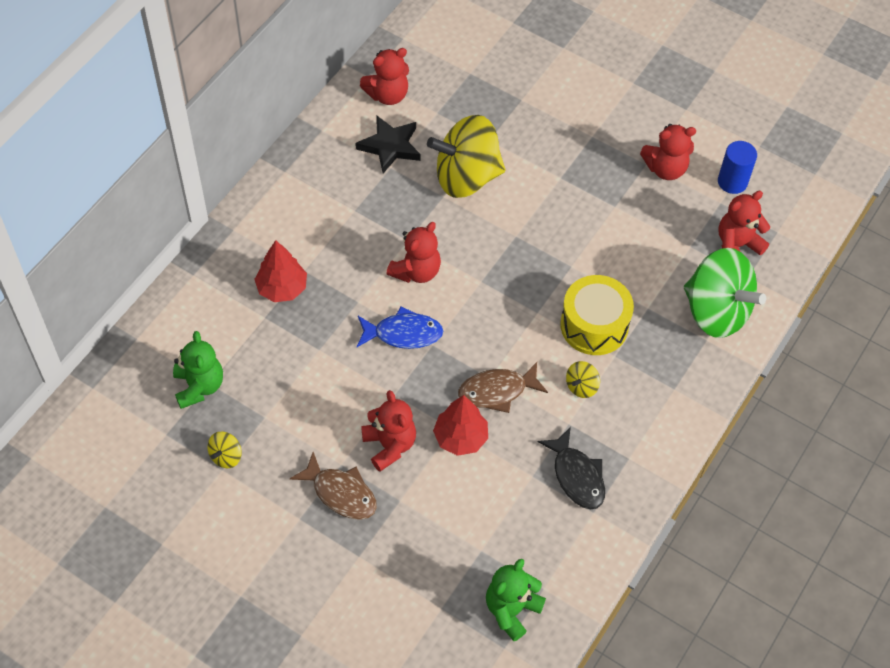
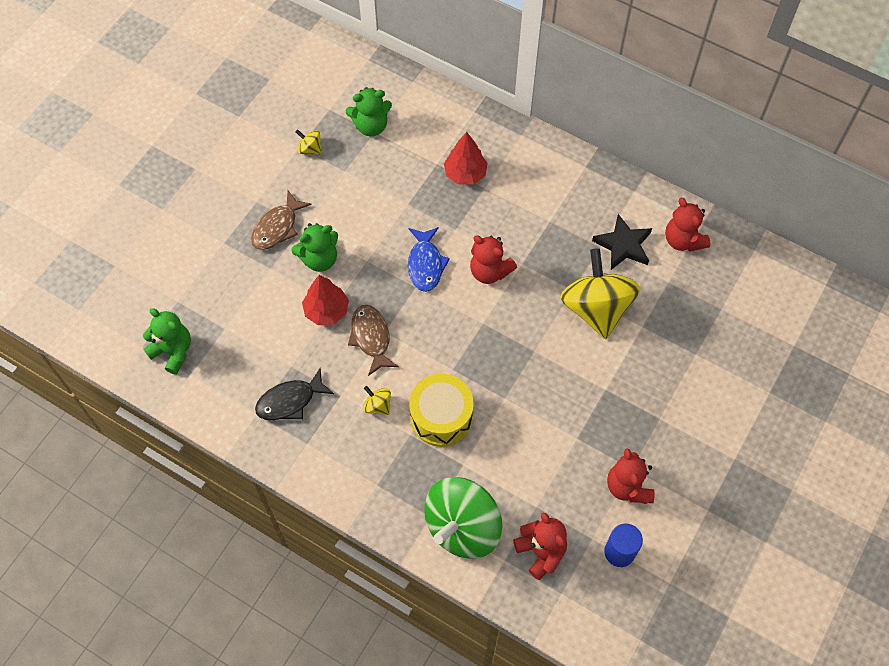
camera: 90 degrees right, 5 degrees up
(389, 445) = (319, 259): red teddy bear -> green teddy bear

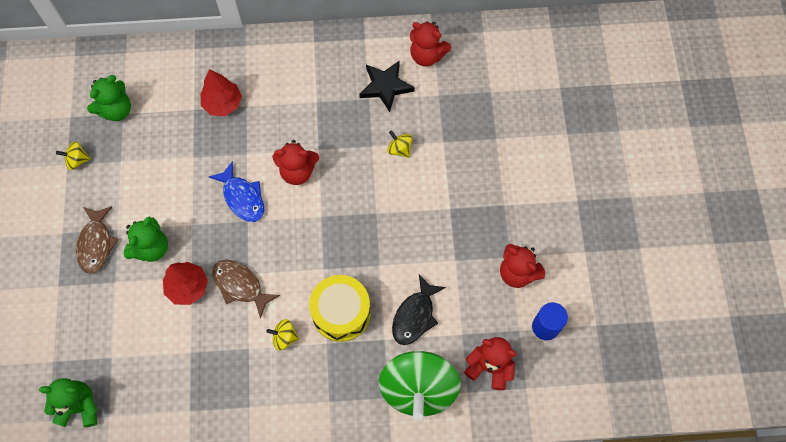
camera: 35 degrees left, 5 degrees up
(290, 401) = (210, 381): black fish -> black fish (415, 316)
(596, 308) = (399, 149): yellow spinning top -> yellow spinning top, size x0.41

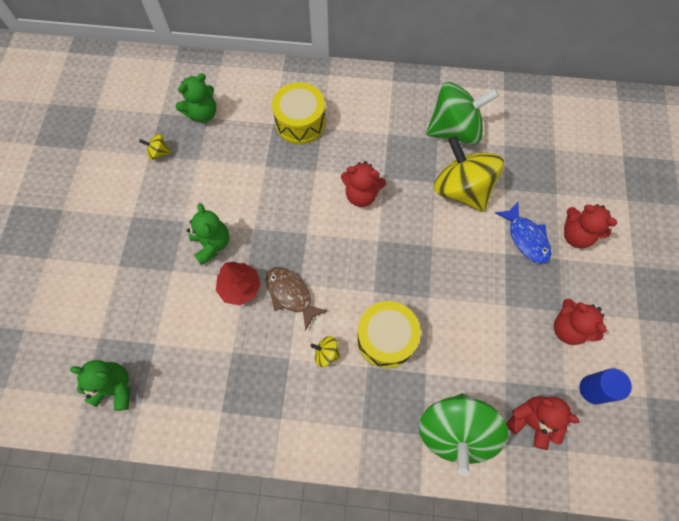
camera: 10 degrees right, 0 degrees up
(96, 244) = (161, 231): brown fish -> none
(151, 248) = (212, 244): green teddy bear -> green teddy bear turned 60 degrees counterclockwise
(222, 104) = (300, 122): red tree -> yellow drum
(242, 197) = (305, 211): blue fish -> blue fish (526, 238)
(385, 87) = (454, 130): black star -> green spinning top
(399, 149) = (461, 189): yellow spinning top -> yellow spinning top, size x2.45
(415, 316) = (459, 354): black fish -> none
(427, 56) = (497, 108): red teddy bear -> red teddy bear (576, 235)

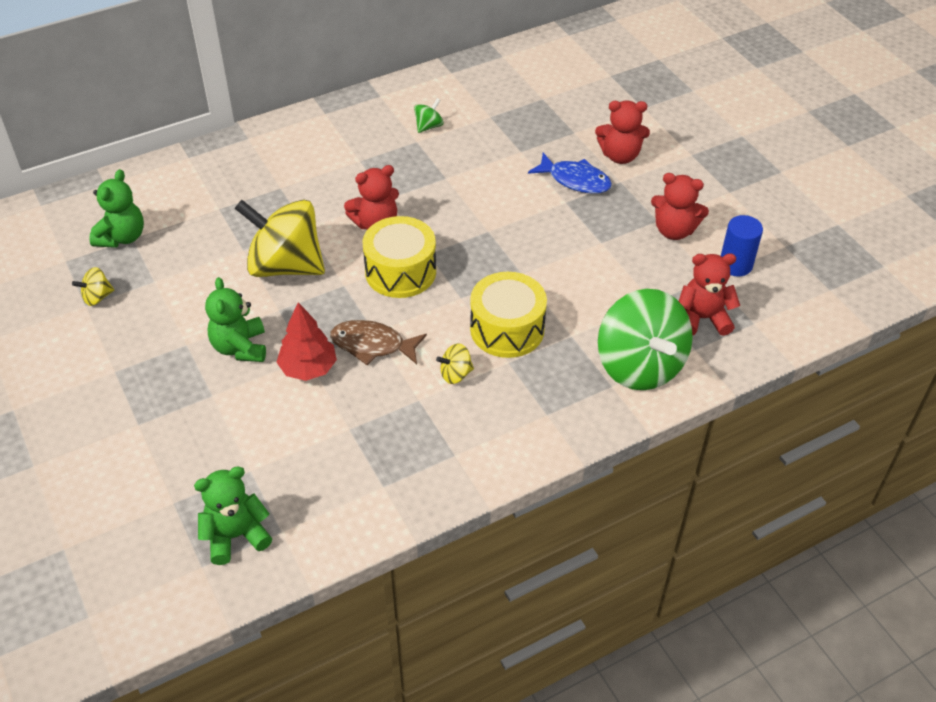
camera: 35 degrees left, 20 degrees down
(212, 244) = (240, 347): green teddy bear -> green teddy bear turned 135 degrees counterclockwise
(300, 122) = (251, 193): yellow drum -> yellow drum (400, 272)
(454, 130) = (428, 126): green spinning top -> green spinning top, size x0.41
(461, 189) = (478, 171): yellow spinning top -> yellow spinning top (285, 265)

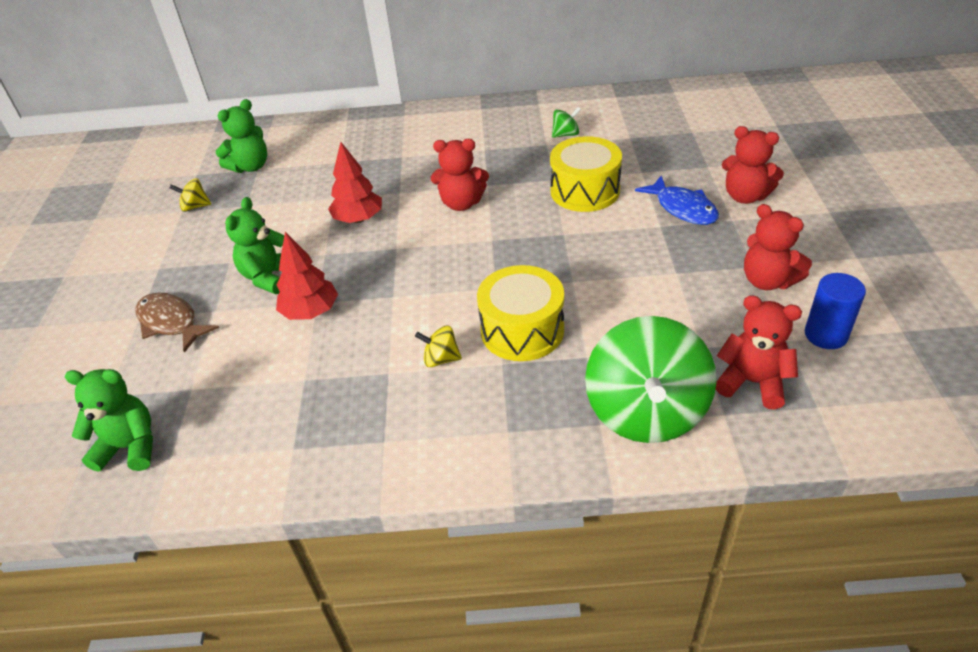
camera: 30 degrees right, 5 degrees down
(285, 265) = (358, 219): yellow spinning top -> red tree
(372, 345) = (382, 308): brown fish -> brown fish (171, 322)
(400, 272) = (455, 249): yellow drum -> yellow drum (585, 191)

